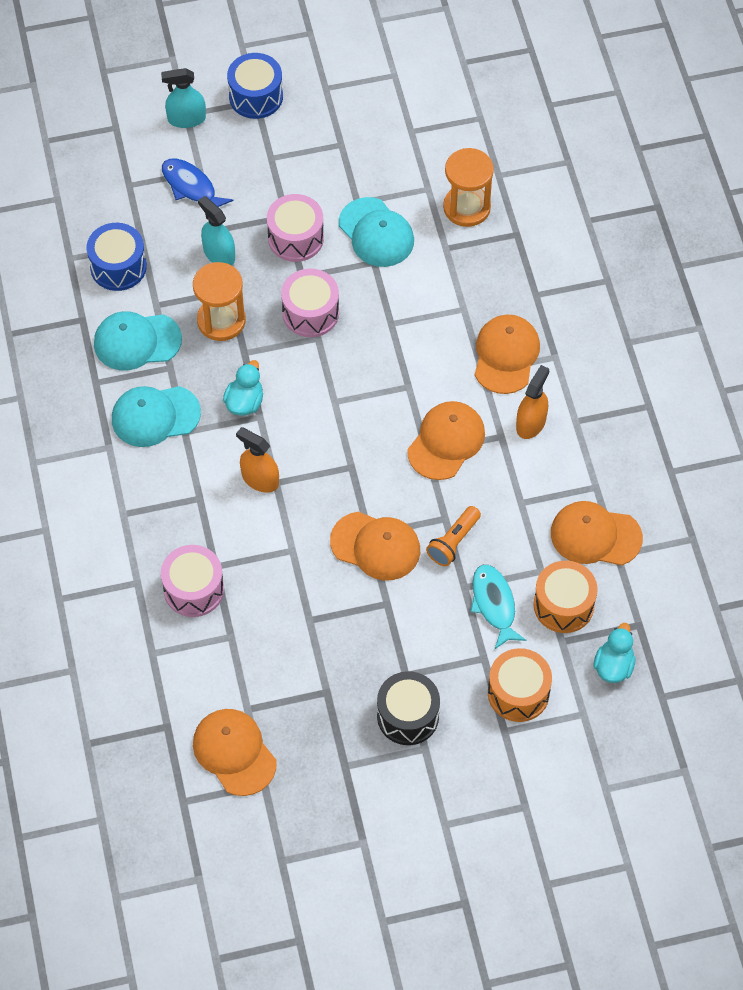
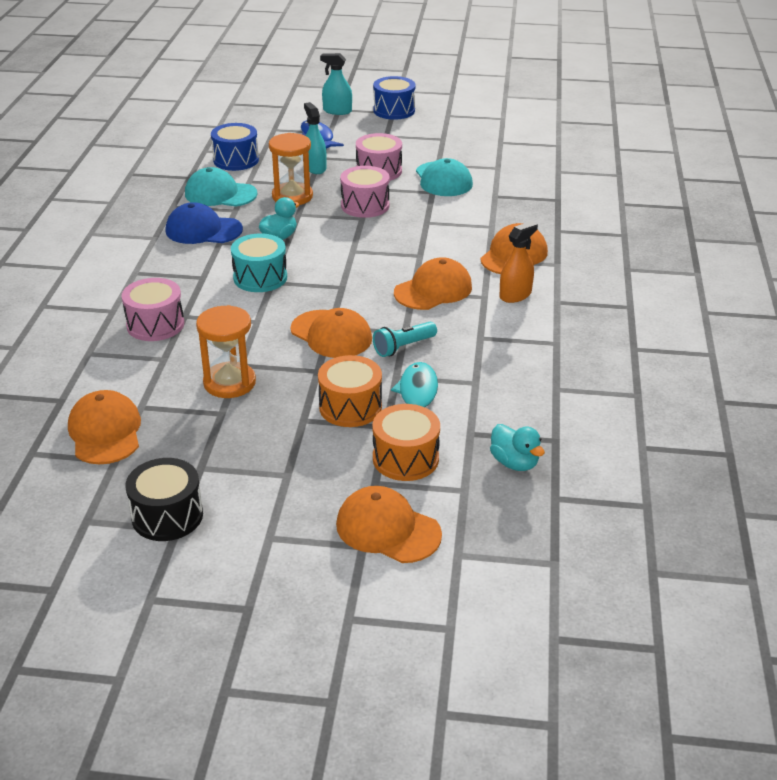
camera: 20 degrees right, 25 degrees down
(155, 416) = (203, 230): turquoise cap -> blue cap
(260, 479) = (260, 277): orange spray bottle -> turquoise drum
(408, 716) = (286, 448): black drum -> black drum (167, 516)
(453, 542) = (403, 347): orange flashlight -> turquoise flashlight
(466, 207) = (523, 181): orange hourglass -> orange hourglass (229, 383)
(563, 605) = (485, 409): orange drum -> orange drum (350, 407)
(595, 535) = (540, 372): orange cap -> orange cap (387, 529)
(613, 666) = (514, 463): turquoise duck -> turquoise duck turned 105 degrees clockwise

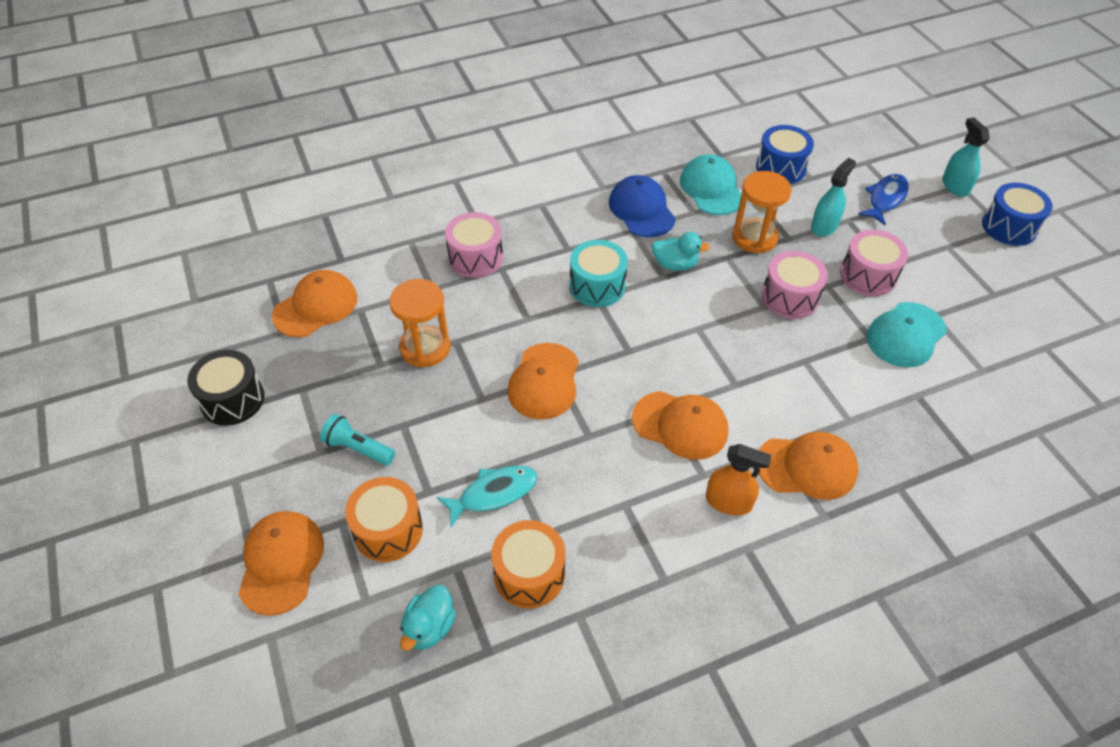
camera: 60 degrees right, 15 degrees up
(350, 407) = (441, 450): orange drum -> orange drum (529, 574)
(403, 347) = (562, 447): turquoise flashlight -> turquoise flashlight (358, 448)

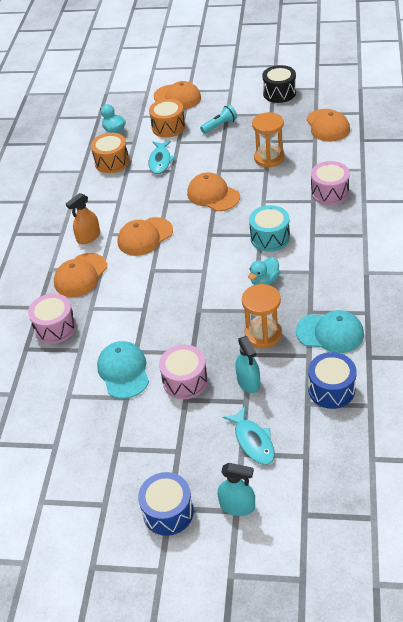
camera: 125 degrees right, 5 degrees down
(641, 210) = (329, 284): blue cap -> none
(790, 297) = (196, 326): pink drum -> pink drum (55, 327)
(885, 199) = (253, 441): blue fish -> turquoise fish

